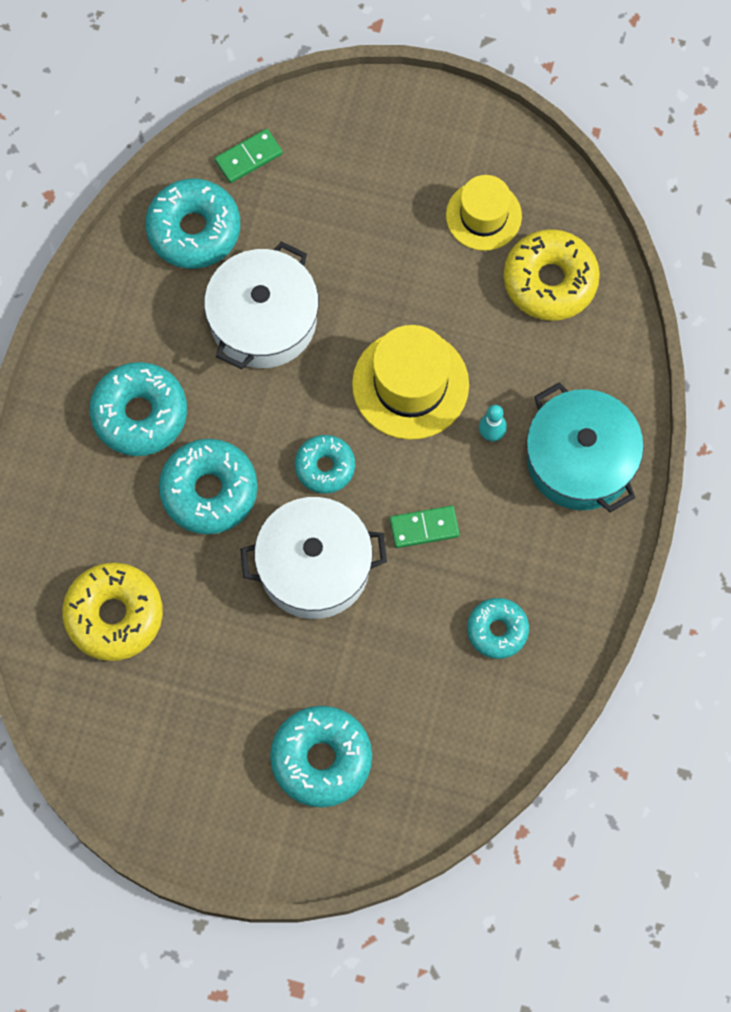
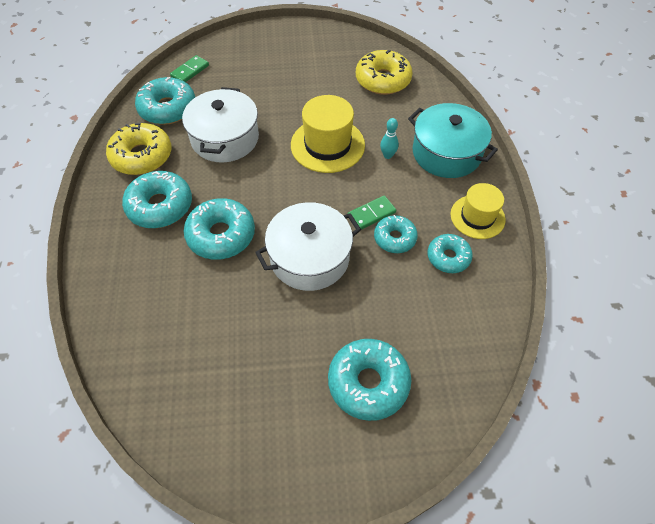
camera: 20 degrees left, 15 degrees down
(114, 615) = (176, 333): yellow donut -> yellow donut (142, 156)
(325, 467) = (293, 200): turquoise donut -> turquoise donut (394, 238)
(483, 216) = (332, 63): yellow hat -> yellow hat (477, 217)

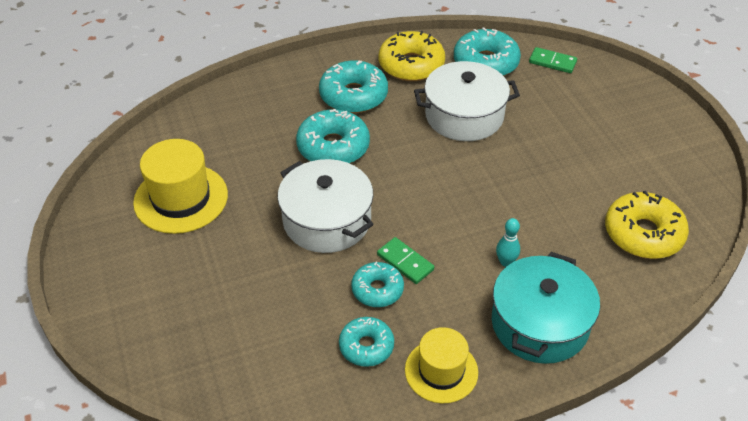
camera: 75 degrees right, 10 degrees down
(327, 145) = (495, 202): yellow hat -> yellow hat (181, 198)
(368, 383) = (189, 297): turquoise donut -> none

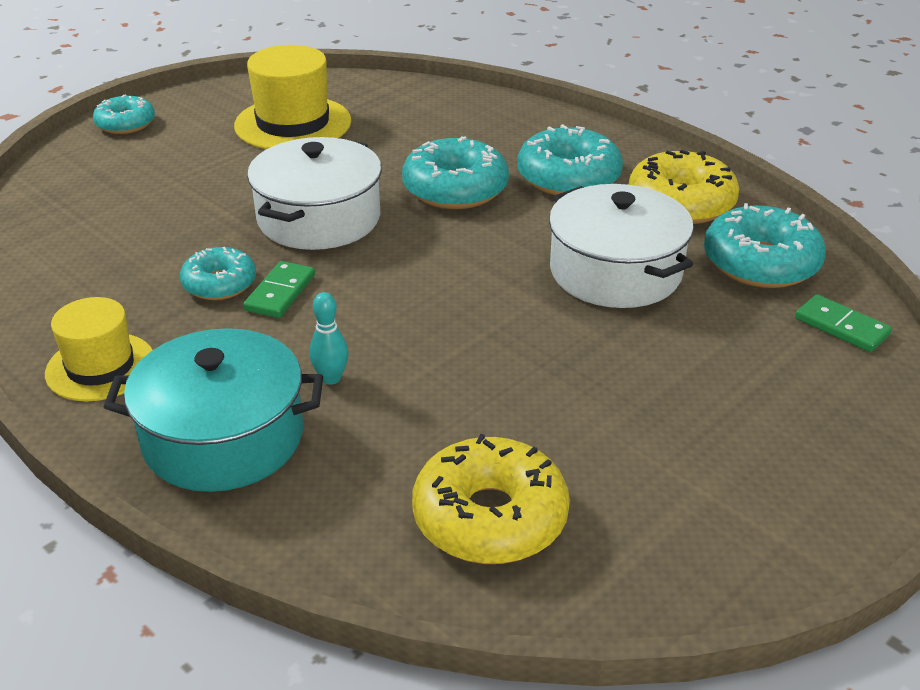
camera: 65 degrees right, 10 degrees down
(366, 346) = (120, 299): turquoise donut -> turquoise donut (125, 124)
(552, 62) = (841, 327): green domino -> green domino turned 45 degrees counterclockwise

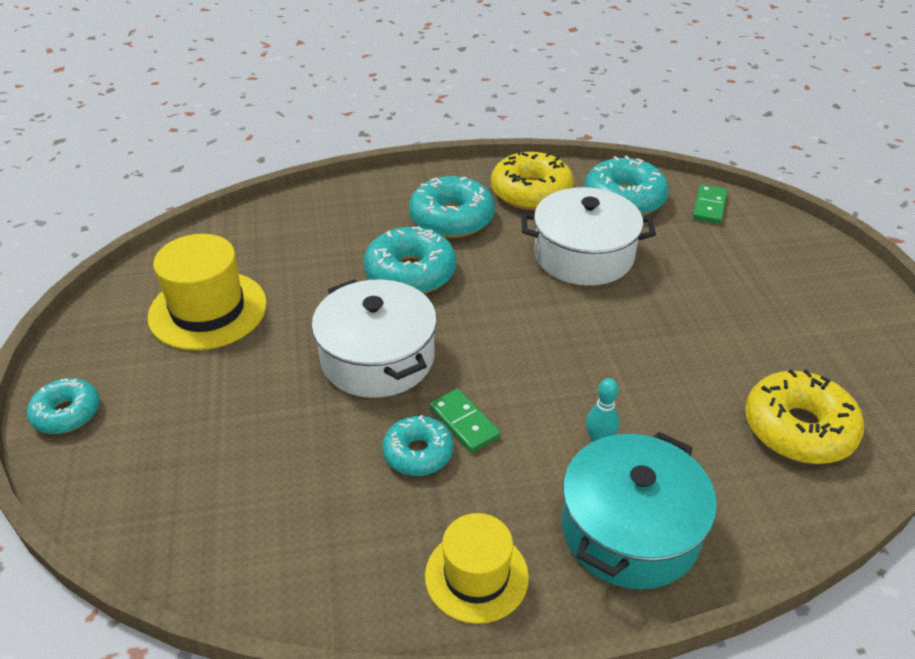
camera: 55 degrees left, 5 degrees up
(841, 327) = (709, 206): green domino -> green domino turned 60 degrees counterclockwise

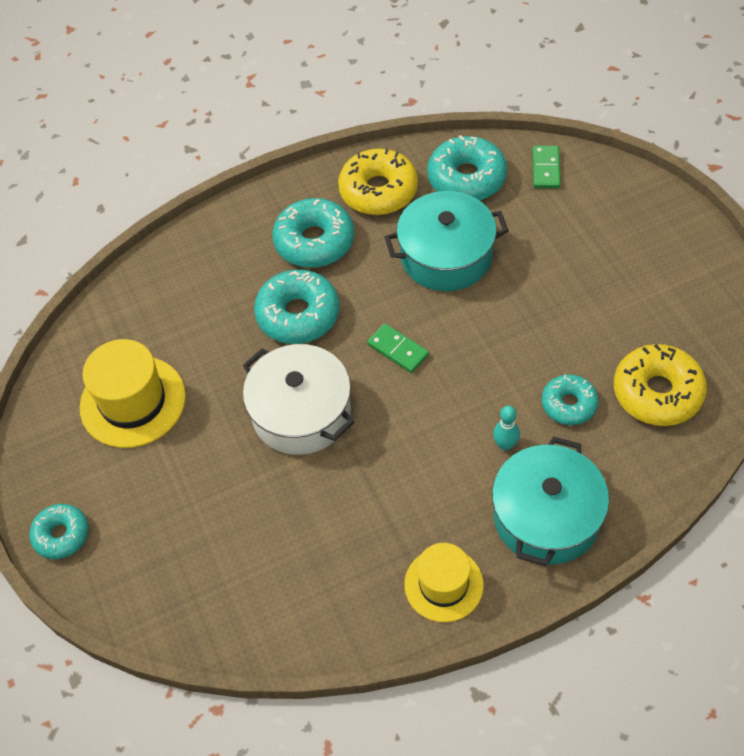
camera: 10 degrees left, 15 degrees up
(418, 453) = (366, 494): turquoise donut -> turquoise donut (569, 404)
(464, 422) = (394, 456): green domino -> green domino (398, 350)
(583, 255) = (446, 256): white pot -> turquoise pot

